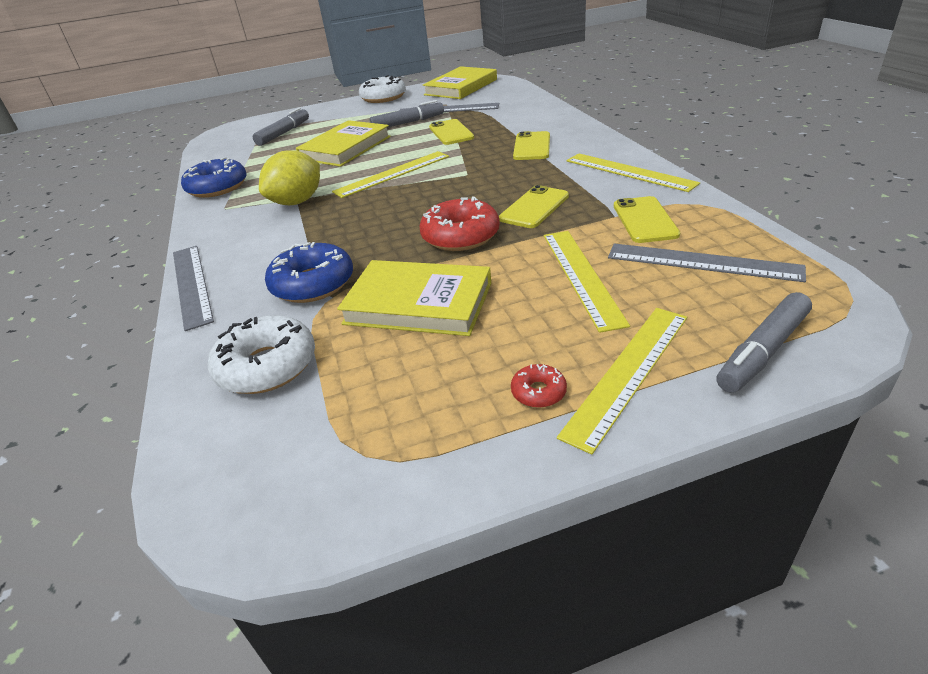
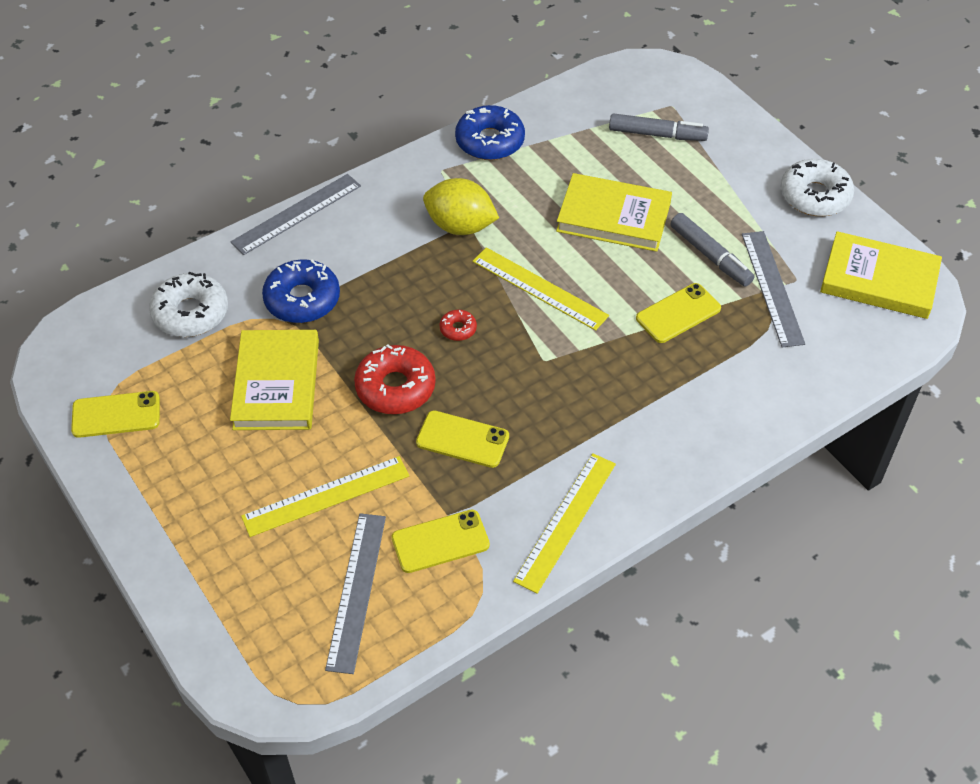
camera: 70 degrees right, 15 degrees up
(532, 146) = (637, 411): yellow phone -> yellow phone (116, 414)
(538, 392) = (168, 485): red donut -> red donut (458, 329)
(628, 372) = (192, 539): yellow ruler -> none
(762, 351) = (221, 627): grey marker -> none

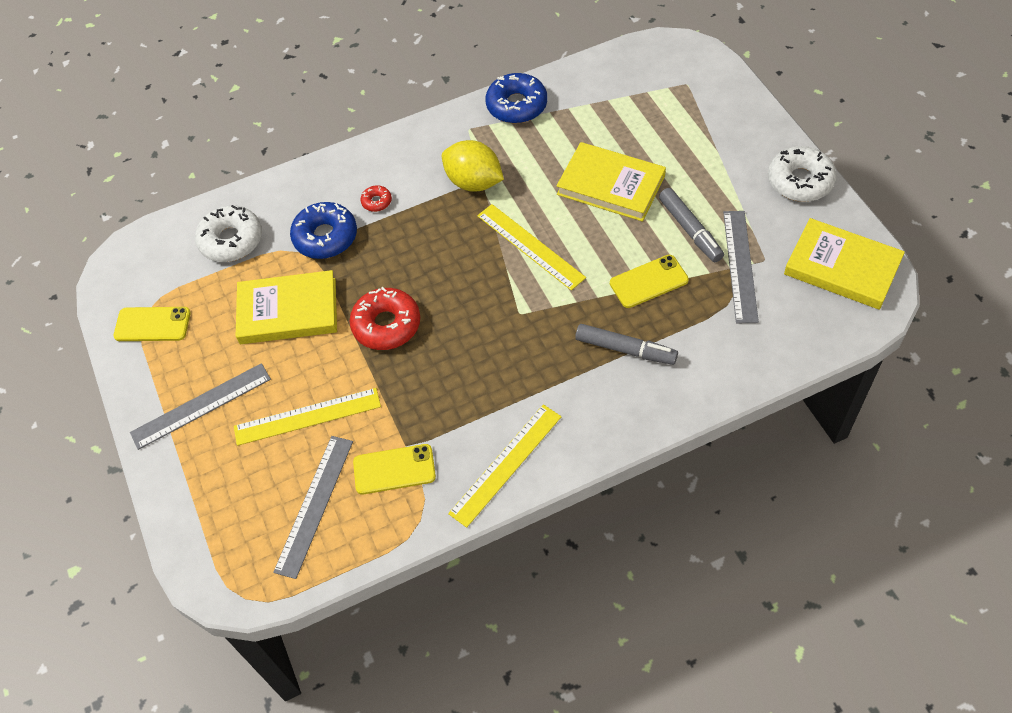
camera: 15 degrees right, 5 degrees up
(277, 384) = (288, 311): yellow book -> yellow book turned 75 degrees clockwise
(296, 214) = (337, 159): grey ruler -> grey ruler (201, 406)
(458, 329) = (451, 277): red donut -> red donut (376, 202)
(462, 439) = (433, 378): yellow phone -> none
(657, 134) = (667, 110): grey marker -> grey marker (625, 349)

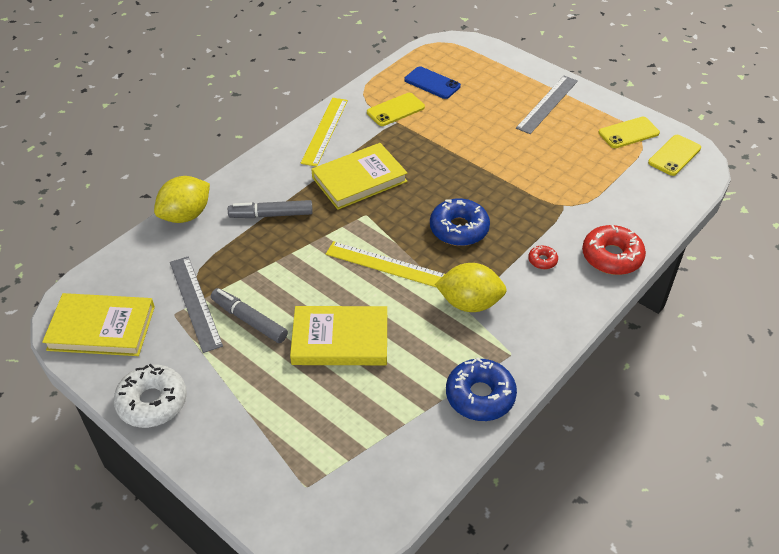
camera: 150 degrees right, 10 degrees down
(231, 240) = (632, 197): white donut -> none
(288, 311) = (541, 167): yellow book -> yellow book (359, 179)
(307, 416) = (473, 118): yellow ruler -> none
(314, 505) = (432, 83): grey ruler -> blue phone
(325, 237) = (560, 221): blue donut -> blue donut (459, 229)
(386, 325) = (461, 179): red donut -> red donut (611, 256)
(648, 281) = (271, 267): yellow phone -> yellow phone (674, 155)
(726, 383) = (186, 215): none -> yellow lemon

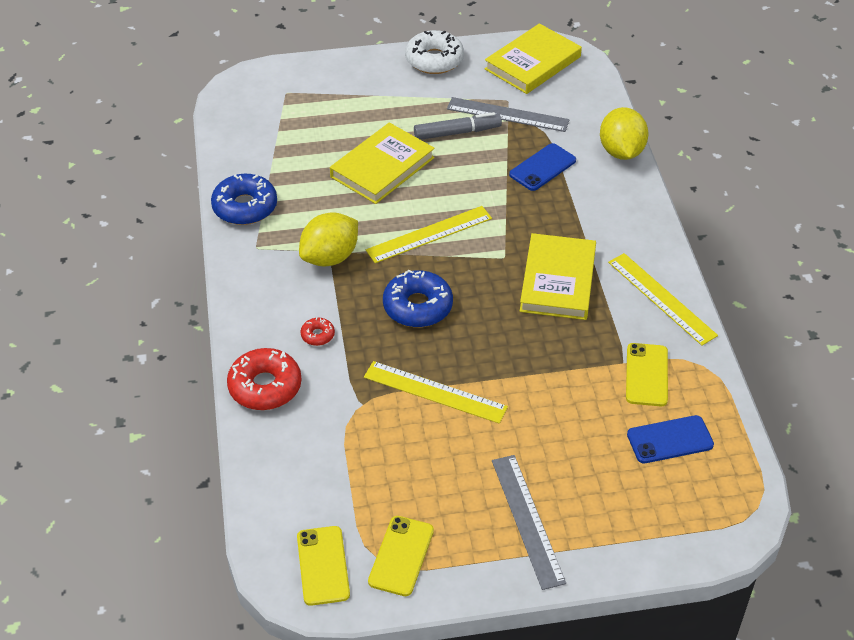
camera: 130 degrees right, 0 degrees up
(246, 246) = (542, 167): none -> blue phone
(271, 215) = (568, 200): grey marker -> none
(514, 181) = (435, 392): none -> yellow ruler

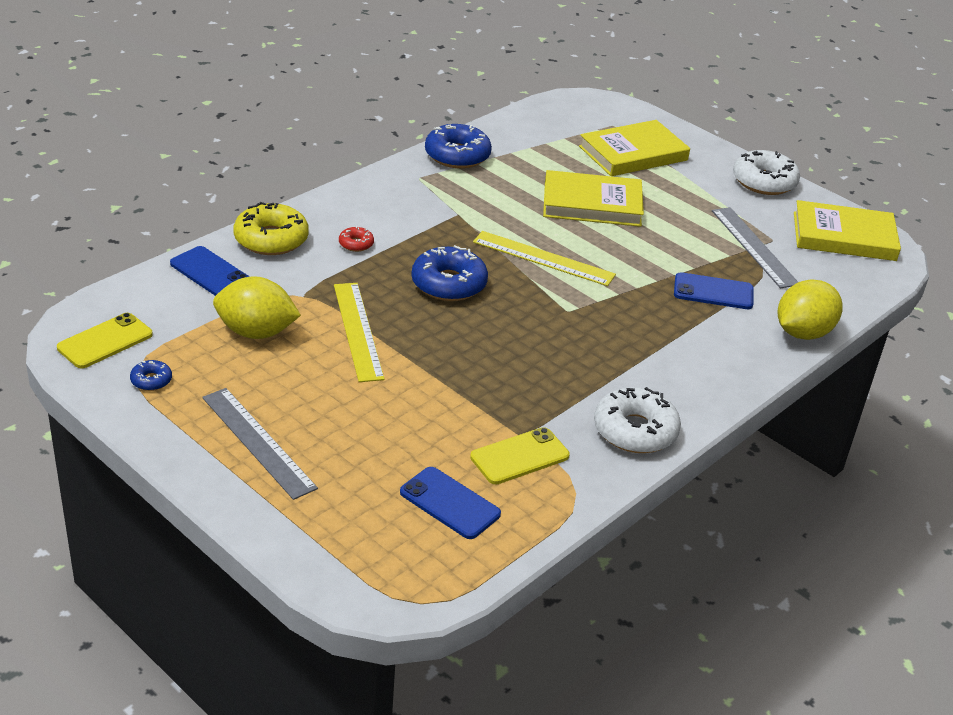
camera: 50 degrees right, 10 degrees down
(265, 386) = (271, 239): red donut -> yellow donut
(280, 450) = (210, 272): none -> blue phone
(330, 257) = (452, 217): yellow lemon -> yellow lemon (256, 332)
(401, 556) = (151, 380): yellow phone -> blue donut
(457, 132) = (690, 227): grey marker -> none
(527, 520) = (258, 442): grey ruler -> grey ruler turned 75 degrees counterclockwise
(558, 280) = (577, 354): yellow book -> yellow book (633, 153)
(661, 298) = (635, 431): yellow ruler -> white donut

